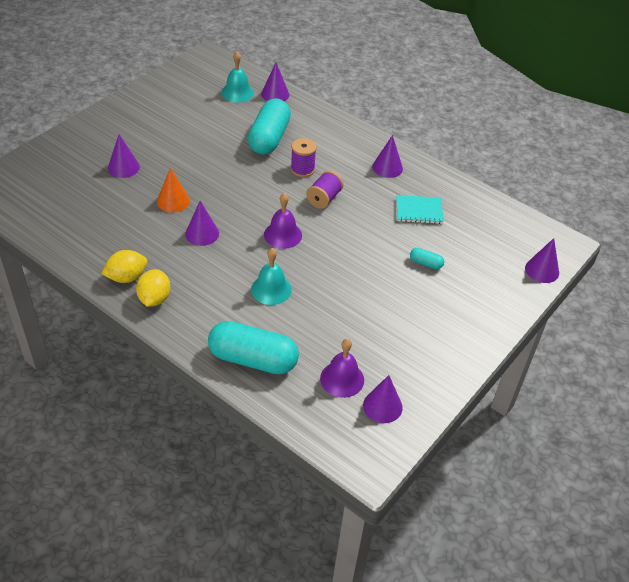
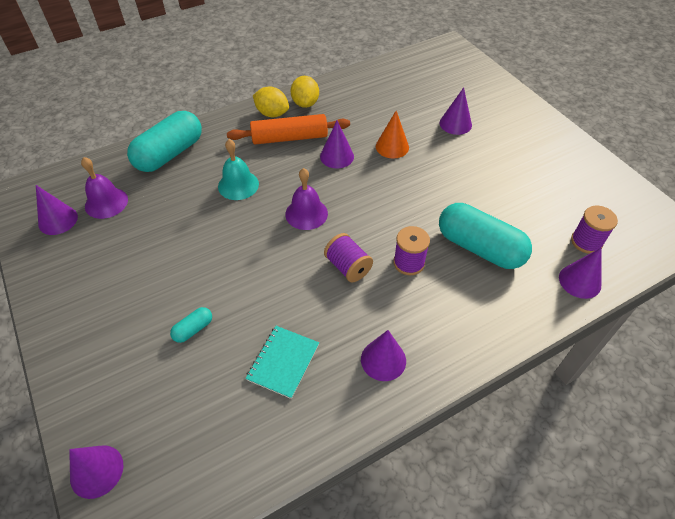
camera: 115 degrees right, 5 degrees up
(189, 273) = (290, 138): none -> orange rolling pin
(237, 92) = (586, 242): turquoise bell -> purple spool

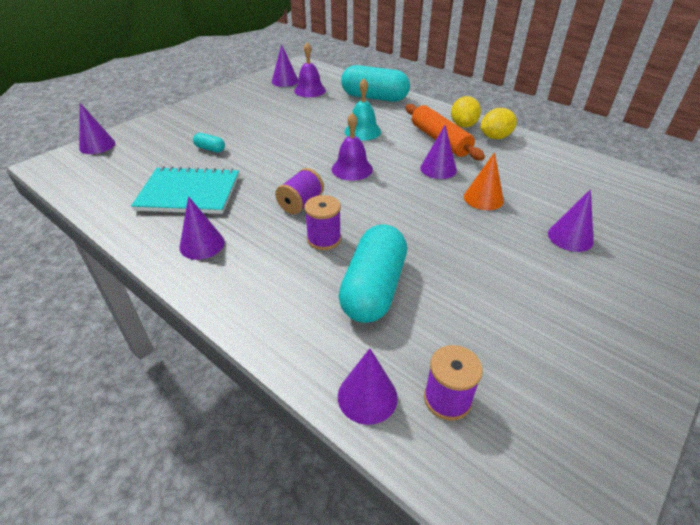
camera: 70 degrees right, 10 degrees down
(283, 362) = (189, 193): turquoise notebook -> turquoise notebook, size x1.60

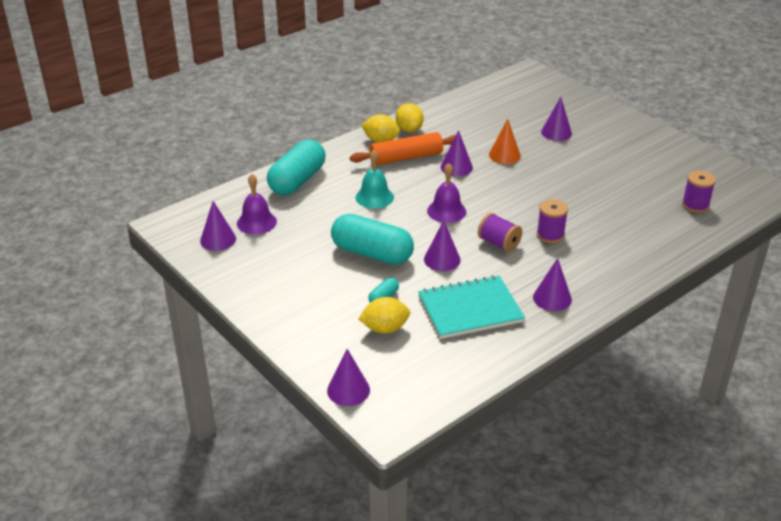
camera: 80 degrees left, 5 degrees down
(168, 153) = (385, 328): none -> yellow lemon
(189, 193) = (470, 309): turquoise notebook -> turquoise notebook turned 60 degrees clockwise
(367, 396) = (696, 231): purple cone -> purple cone (442, 259)
(373, 288) = (607, 218): turquoise capsule -> turquoise capsule (372, 253)

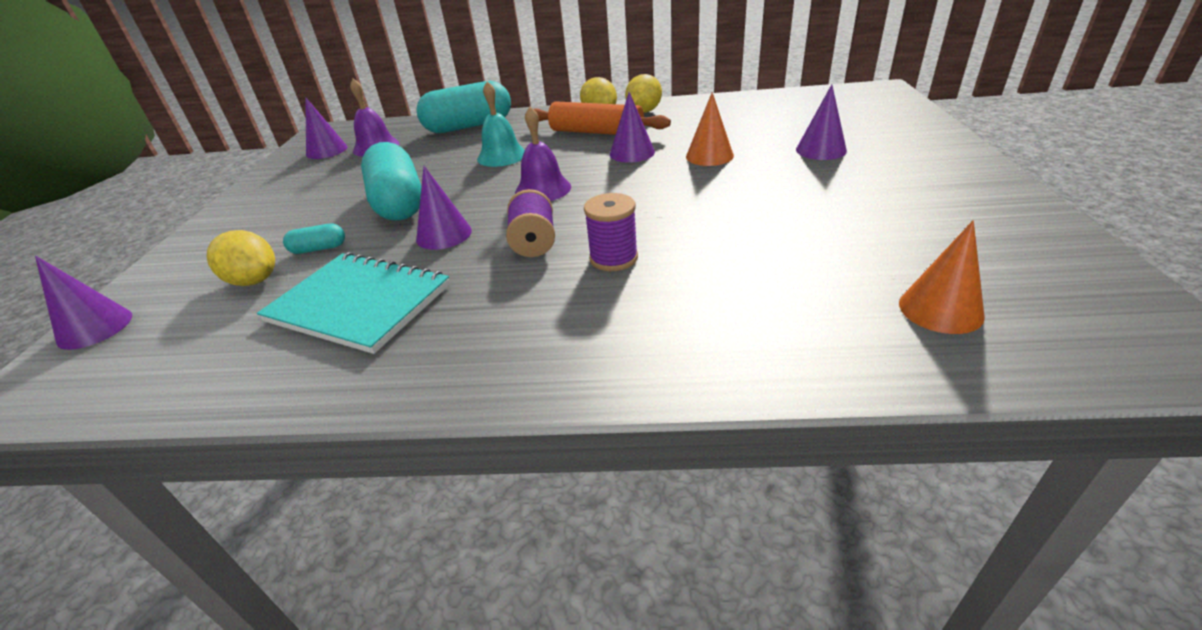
camera: 45 degrees right, 0 degrees up
(552, 298) = (467, 342): purple cone -> none
(695, 205) = (940, 309): purple spool -> orange cone

